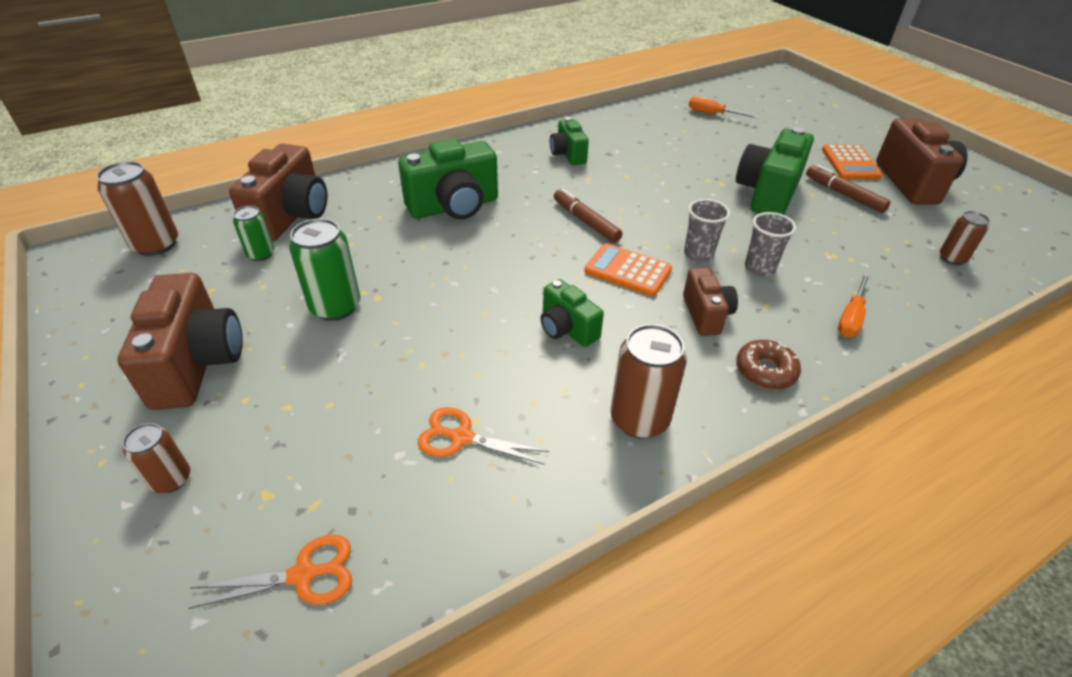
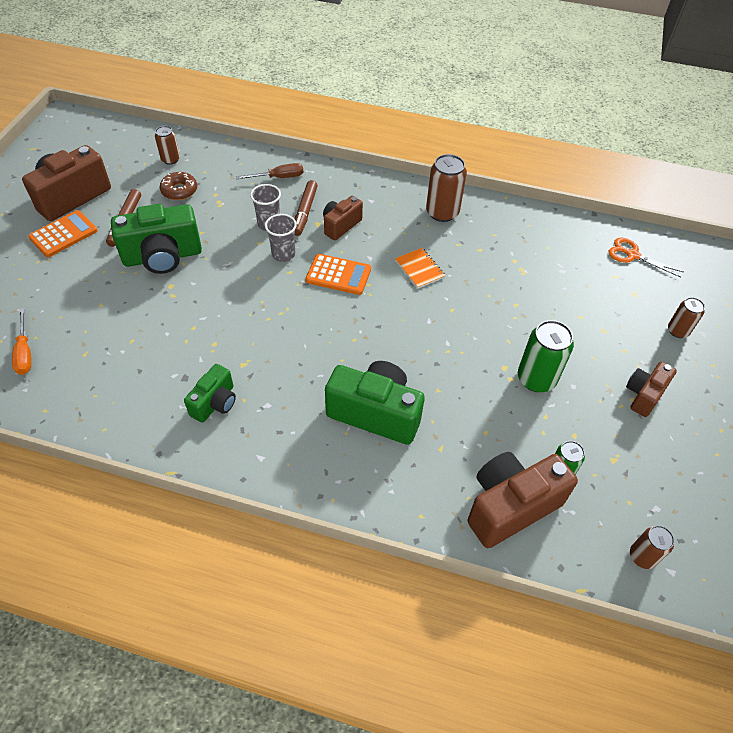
camera: 135 degrees left, 10 degrees up
(156, 245) = (642, 556): brown can -> brown can, size x0.60
(198, 363) = (644, 395): brown camera -> brown camera, size x0.57
(461, 437) = (528, 258): orange scissors -> none
(567, 329) = (419, 269): green camera -> orange notebook
(585, 221) = (307, 326): brown marker -> brown marker (305, 212)
(628, 270) = (338, 275): orange calculator -> orange calculator turned 60 degrees counterclockwise
(765, 371) = (359, 189): brown donut -> brown donut (179, 190)
(851, 317) = (279, 177): orange screwdriver -> brown screwdriver

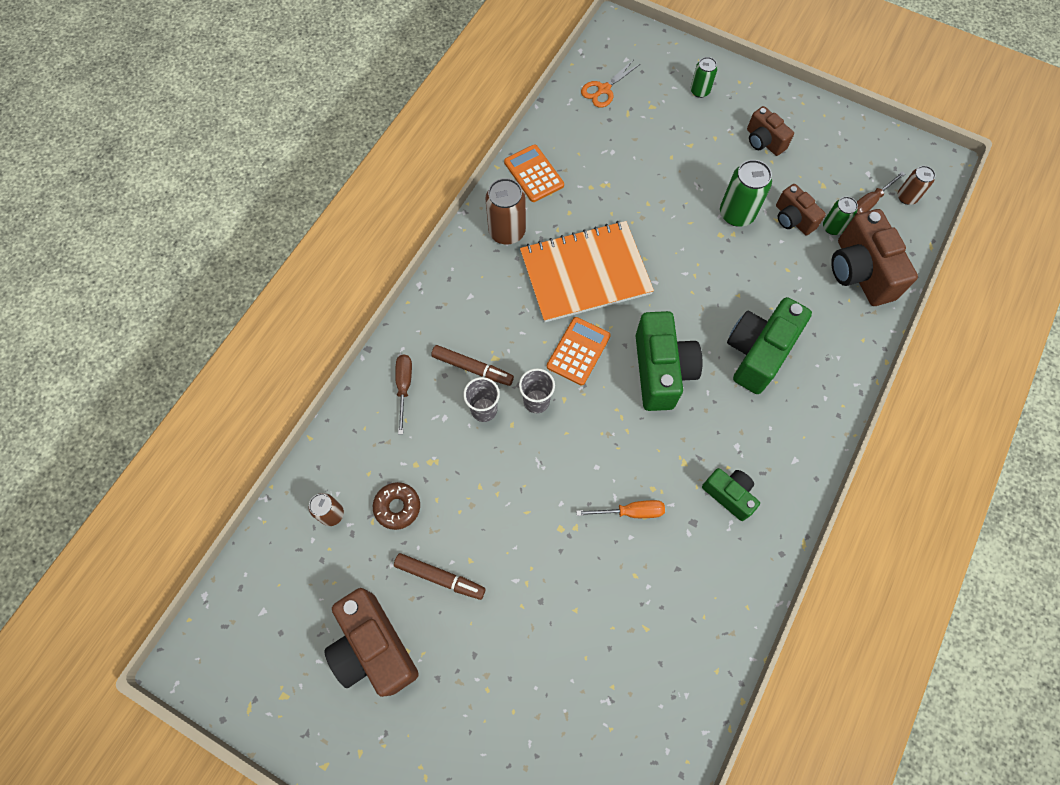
camera: 75 degrees left, 15 degrees up
(24, 353) = (634, 698): orange screwdriver -> orange screwdriver (630, 512)
(63, 234) = (445, 657): orange calculator -> orange calculator (533, 174)
(163, 257) = (512, 534): green camera -> green camera (661, 371)
(340, 225) = (504, 335): brown camera -> brown camera (793, 219)
(419, 269) = (585, 273): orange notebook -> orange notebook, size x2.45
(613, 512) = (869, 202): none -> brown screwdriver
(678, 331) = (699, 91): brown can -> green can

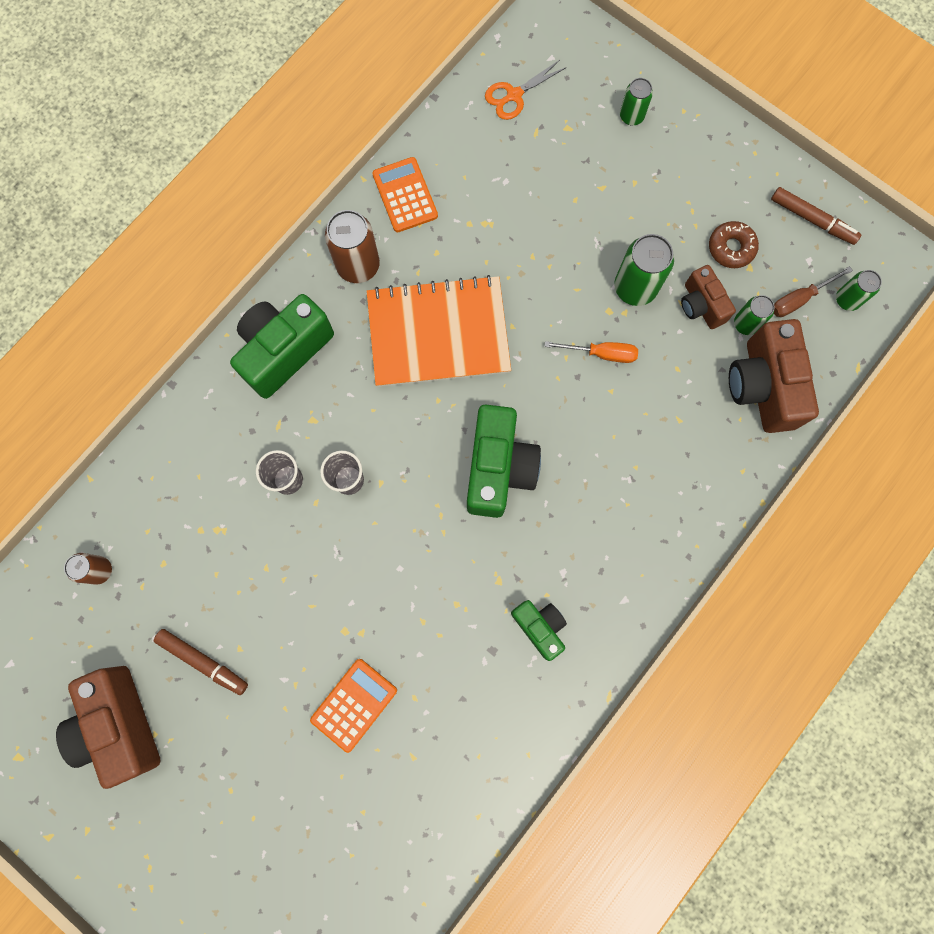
camera: 10 degrees right, 10 degrees up
(397, 507) = (172, 575): brown donut -> brown donut (731, 248)
(404, 387) = (204, 437): brown screwdriver -> none
(472, 368) = (285, 428): brown marker -> brown marker (812, 219)
(578, 351) = (409, 428): orange calculator -> orange calculator (354, 704)
(630, 512) = (426, 626): orange screwdriver -> orange screwdriver (601, 353)
(758, 352) = (615, 465): green camera -> green camera (284, 351)
(763, 141) = (692, 197): brown camera -> none
(906, 197) = (847, 300): brown can -> green can

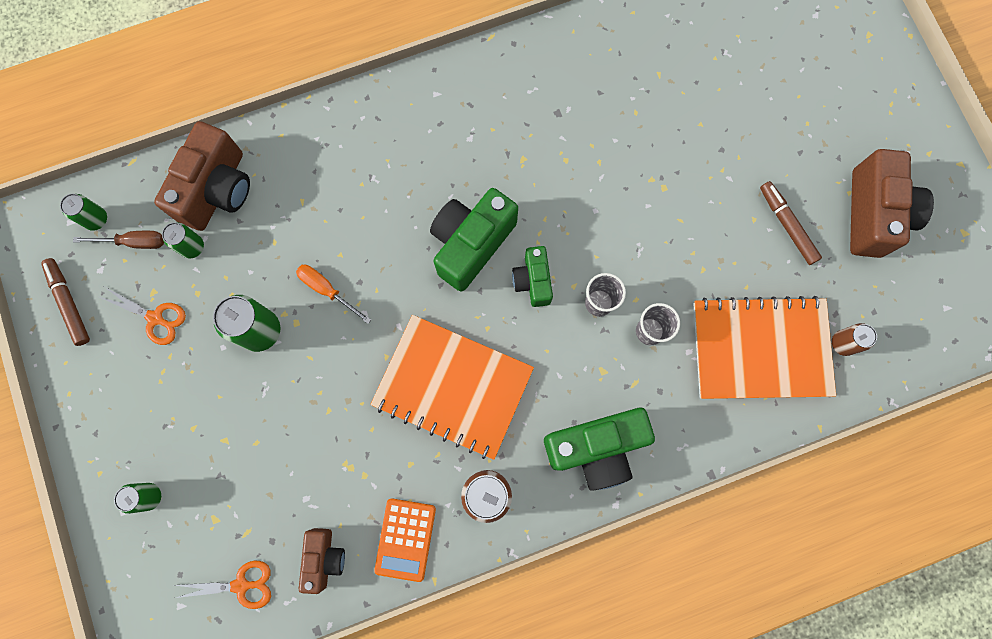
camera: 150 degrees left, 0 degrees up
(175, 521) = (761, 349): none -> orange notebook
(354, 704) = (684, 132): orange calculator -> none
(540, 627) = (512, 110): green camera -> green camera (533, 281)
(701, 305) = (217, 283): brown camera -> brown camera (324, 558)
(731, 248) = (155, 318): brown donut -> orange scissors

